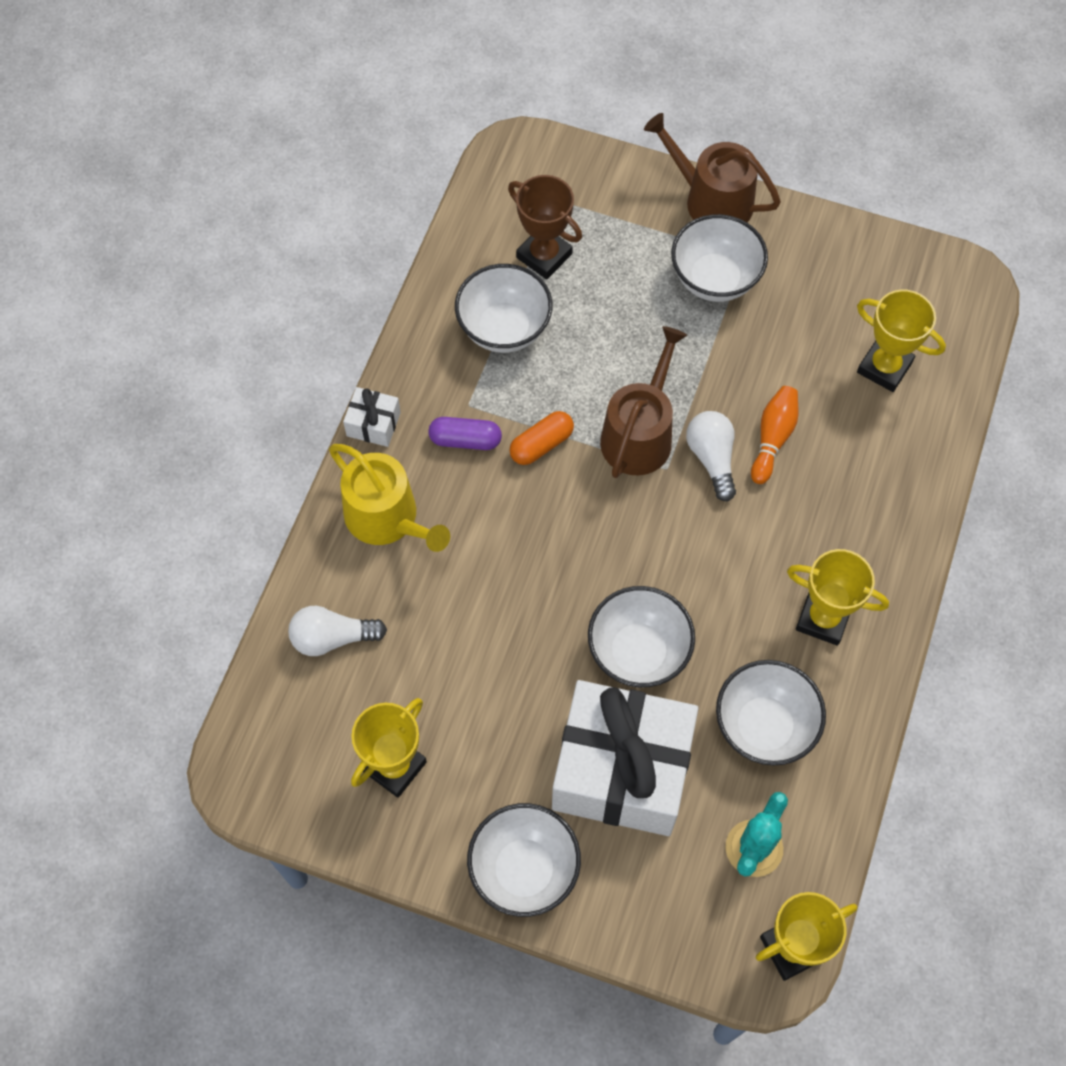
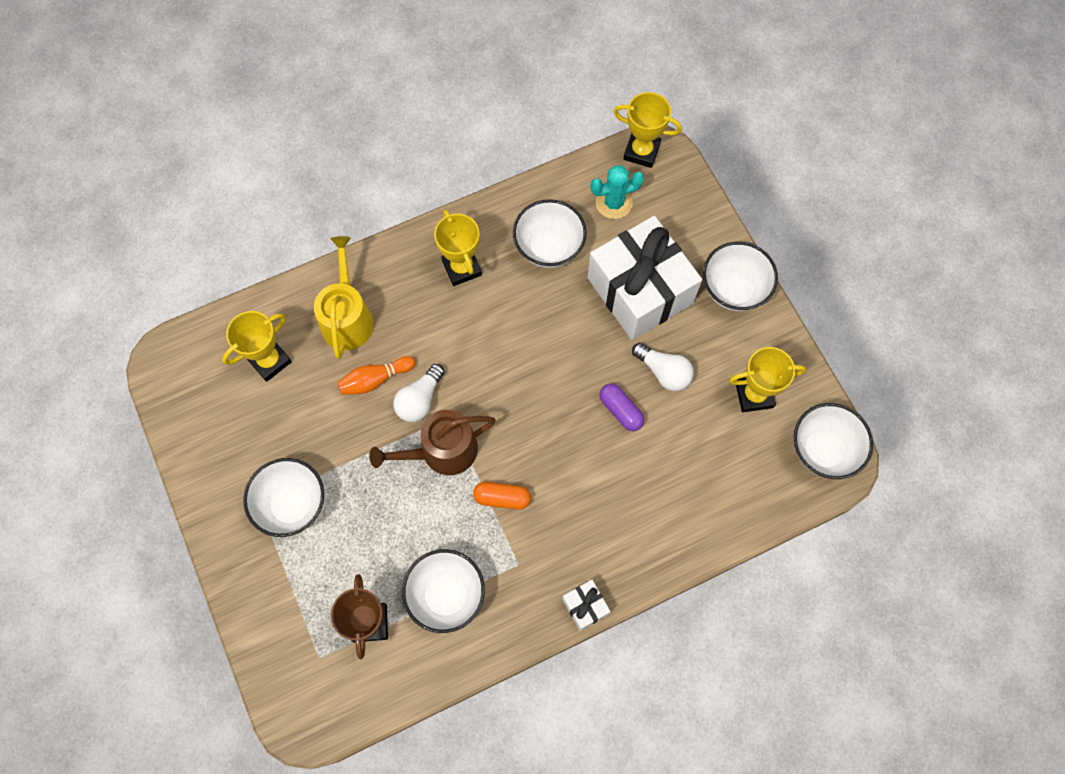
camera: 135 degrees left, 5 degrees up
(332, 638) = (727, 494): white light bulb -> white light bulb (663, 372)
(387, 519) = (632, 536): yellow watering can -> yellow watering can (347, 317)
(465, 440) = (542, 543): purple capsule -> purple capsule (620, 410)
(638, 652) = (571, 337): white bowl -> white bowl (823, 450)
(711, 200) = (230, 560): brown watering can -> none
(884, 367) = (269, 360): yellow trophy -> yellow trophy turned 60 degrees clockwise

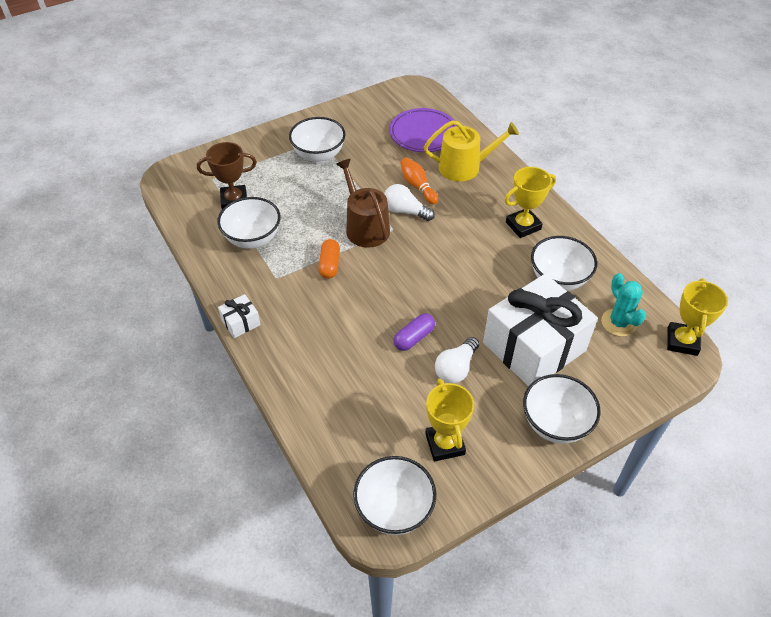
camera: 85 degrees right, 20 degrees down
(269, 360) = (423, 133): yellow trophy -> purple plate

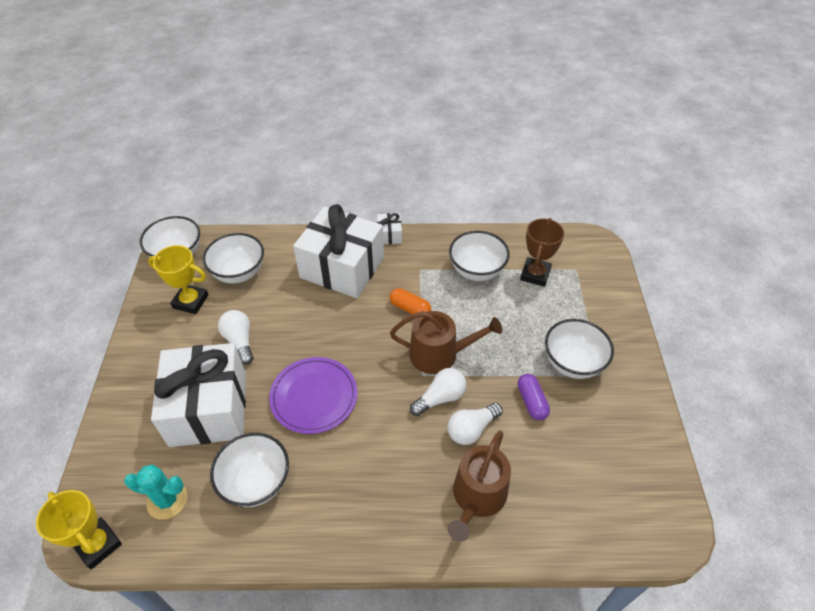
camera: 120 degrees right, 0 degrees up
(312, 338) = (342, 267): none -> white gift
(414, 338) = (290, 329): purple capsule -> purple capsule (531, 401)
(417, 186) = (472, 429): orange bowling pin -> white light bulb
(423, 133) = (565, 487): purple plate -> purple plate (314, 397)
(465, 167) = (477, 497): yellow watering can -> brown watering can
(523, 226) = (347, 499): yellow trophy -> none
(555, 424) = (137, 377): white bowl -> white bowl (239, 273)

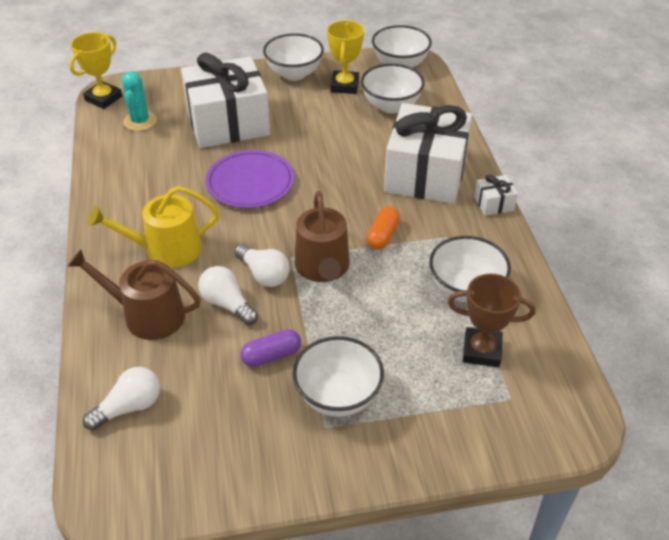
camera: 80 degrees right, 5 degrees down
(239, 341) = (305, 124): white light bulb -> white light bulb (129, 407)
(256, 482) = (157, 164): white bowl -> white bowl (294, 74)
(393, 478) = (166, 250): none -> yellow watering can

